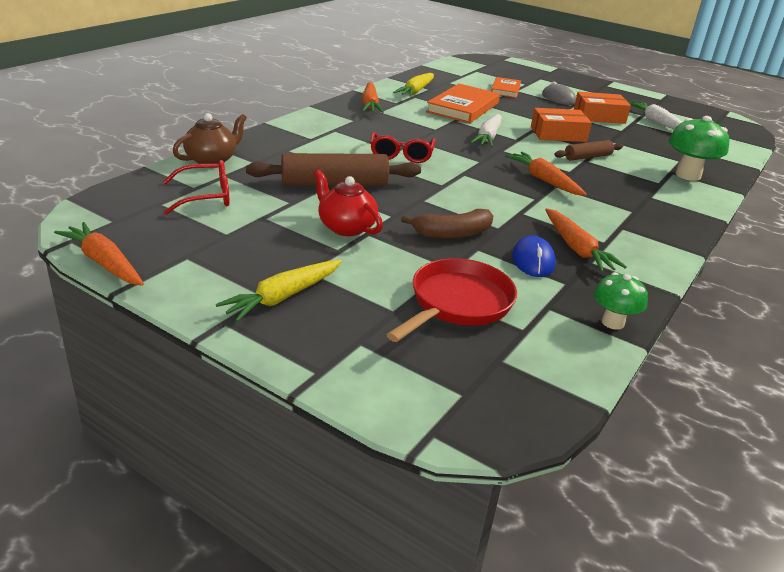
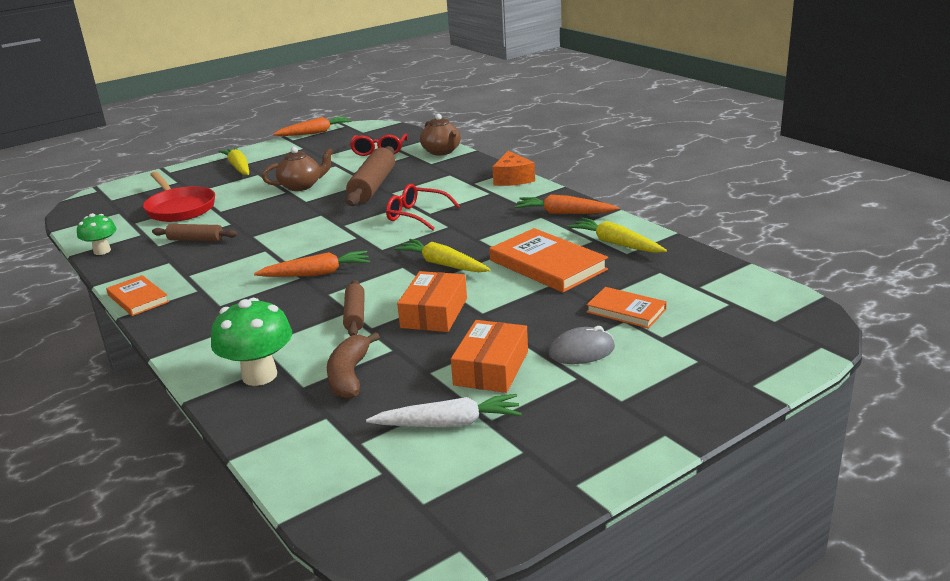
camera: 115 degrees right, 5 degrees down
(296, 123) = (512, 179): none -> orange cheese
(346, 227) = (301, 186): red teapot -> brown teapot
(452, 233) = (260, 218): brown banana -> brown banana (349, 376)
(488, 137) = (442, 264): white carrot -> yellow carrot
(533, 260) = (196, 240): blue mouse -> brown rolling pin
(577, 248) = (191, 260): orange carrot -> none
(668, 255) = (138, 298): none -> orange book

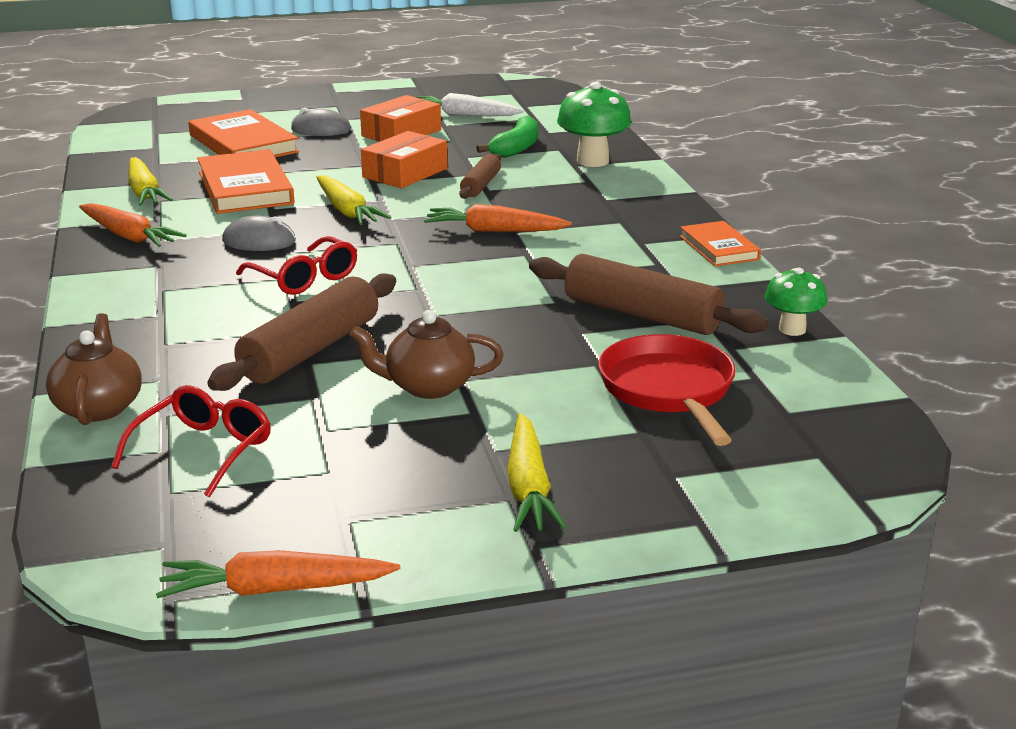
camera: 160 degrees left, 0 degrees up
(196, 240) = (642, 314): brown rolling pin -> brown rolling pin, size x1.77
(349, 376) = (516, 148): brown banana -> green banana
(475, 229) = (259, 241): none -> grey mouse
(512, 179) = (94, 306): orange cheese -> none
(626, 311) = (243, 144): orange book -> orange book, size x1.69

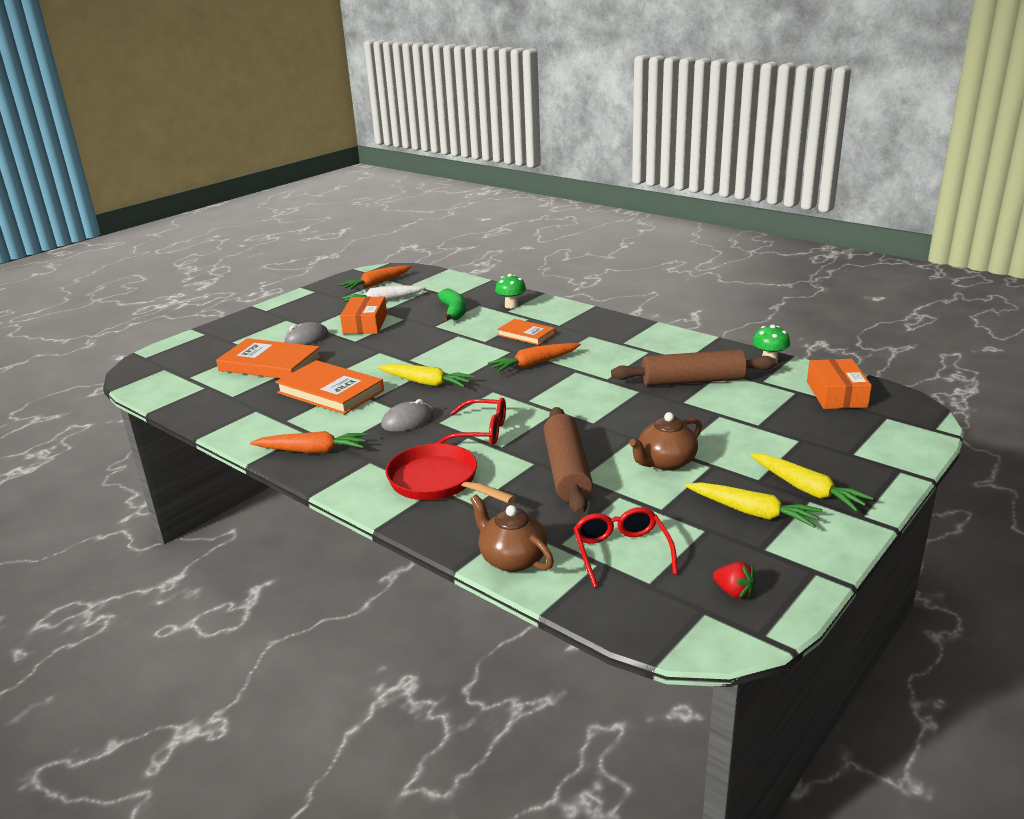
camera: 35 degrees left, 0 degrees up
(144, 192) = (263, 419): yellow carrot -> yellow carrot (752, 512)
(229, 544) = (733, 592): none -> red strawberry
(275, 589) = (799, 601): orange carrot -> orange carrot (377, 284)
(405, 173) = (416, 348): orange box -> orange box (836, 394)
(480, 185) = (475, 340): brown rolling pin -> none
(592, 161) = (511, 306): green mushroom -> green mushroom, size x0.63
(669, 390) = (775, 414): red pan -> red pan (438, 482)
(719, 248) = (662, 332): orange book -> orange book (526, 334)

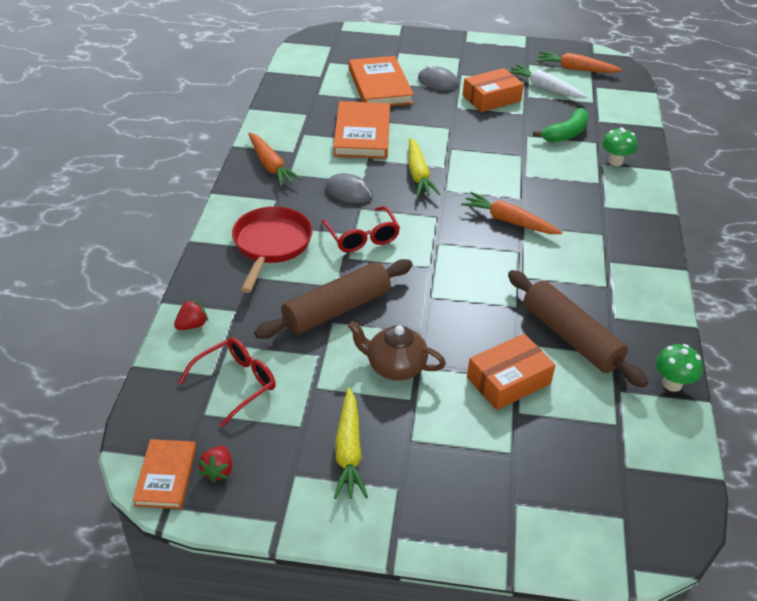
camera: 55 degrees right, 15 degrees up
(512, 559) = (192, 325): brown teapot -> red strawberry
(526, 334) = (563, 194): orange book -> orange book (166, 476)
(807, 490) = (416, 482): yellow carrot -> none
(836, 394) = (642, 460): orange box -> orange box (508, 380)

